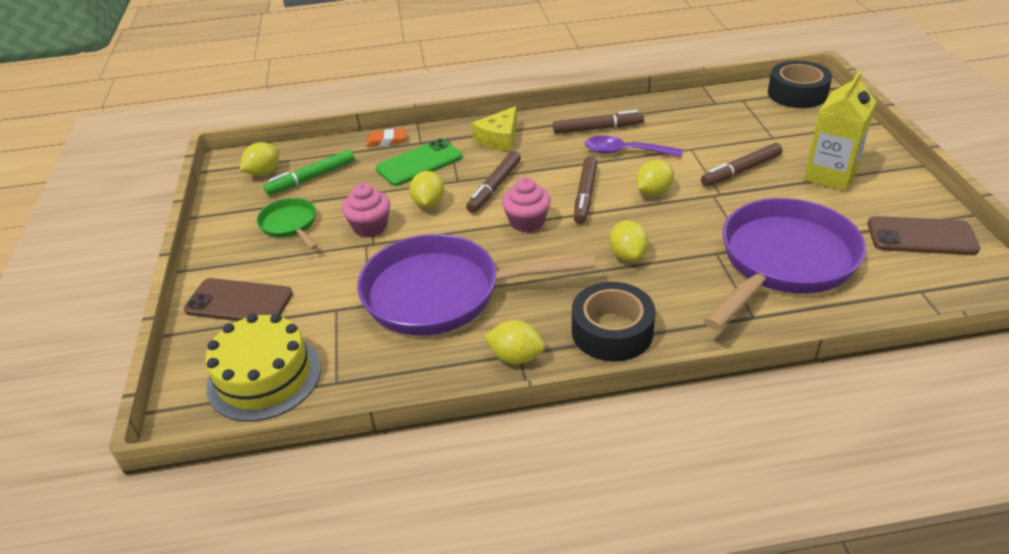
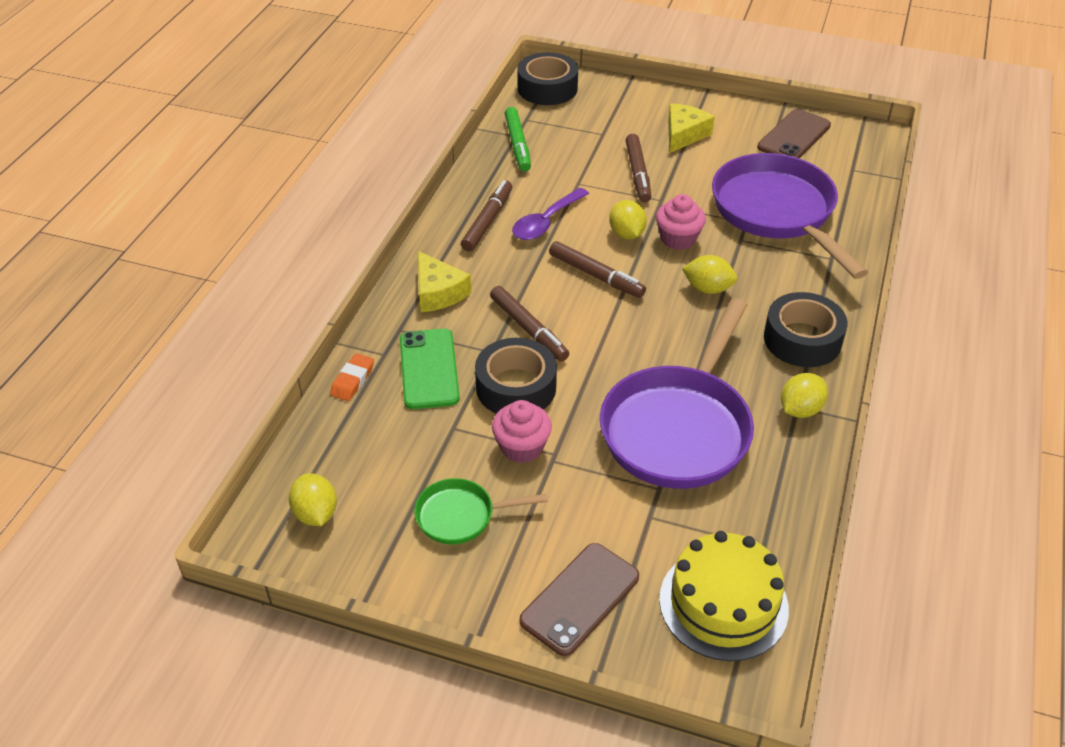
camera: 65 degrees left, 5 degrees up
(311, 178) = (373, 470): green marker -> green marker (517, 145)
(428, 203) = (516, 387): yellow lemon -> black tape
(527, 222) = (608, 329): pink cupcake -> pink cupcake (678, 239)
(830, 175) = (684, 134): yellow carton -> yellow cheese

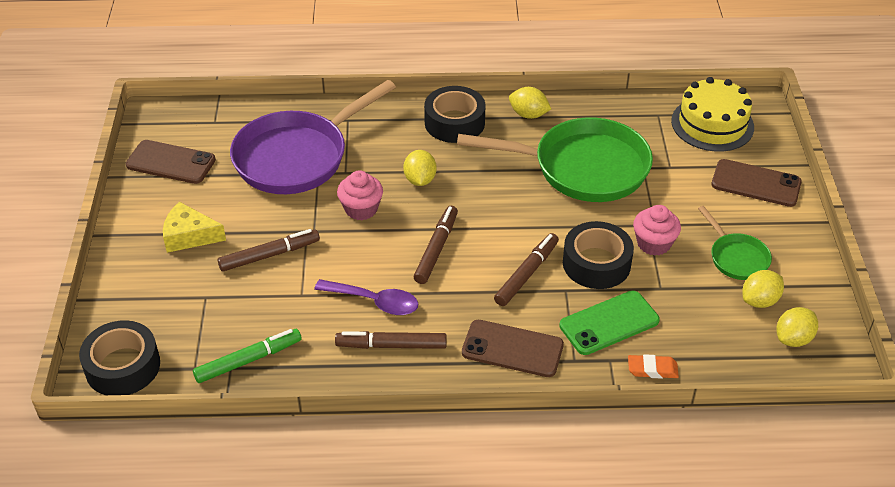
camera: 110 degrees left, 0 degrees up
(438, 292) = (512, 349): yellow cheese -> brown phone
(626, 234) = (368, 242): yellow lemon -> yellow lemon (759, 301)
(679, 428) = (583, 168): purple pan -> green pan

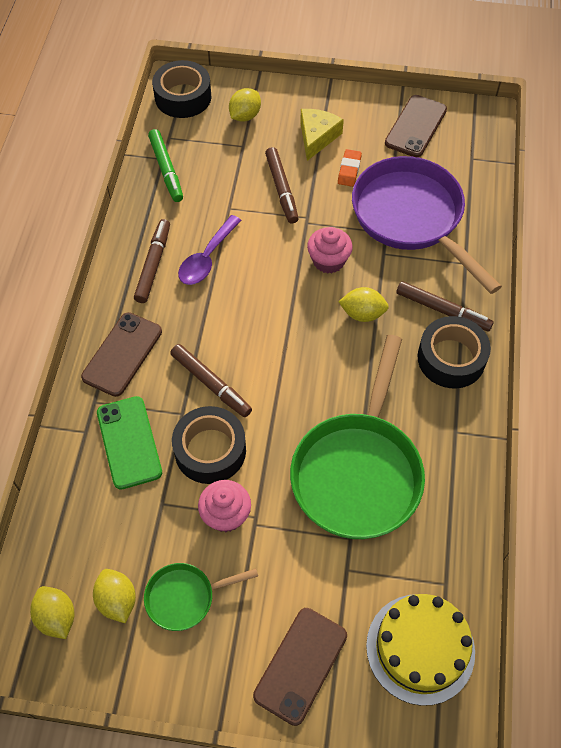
camera: 100 degrees right, 15 degrees up
(436, 249) = (262, 314): brown marker -> brown marker (443, 310)
(528, 114) = (458, 435): yellow lemon -> yellow lemon (245, 116)
(652, 369) = (62, 466): orange eraser -> orange eraser (349, 170)

